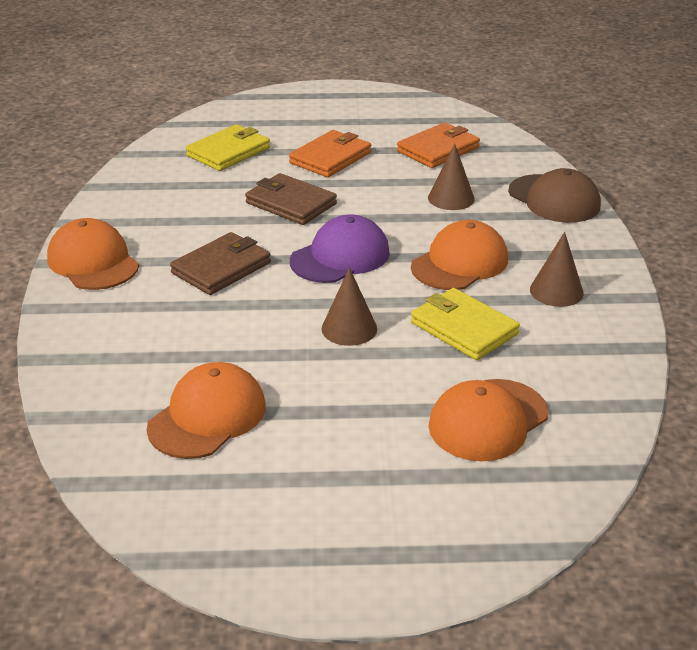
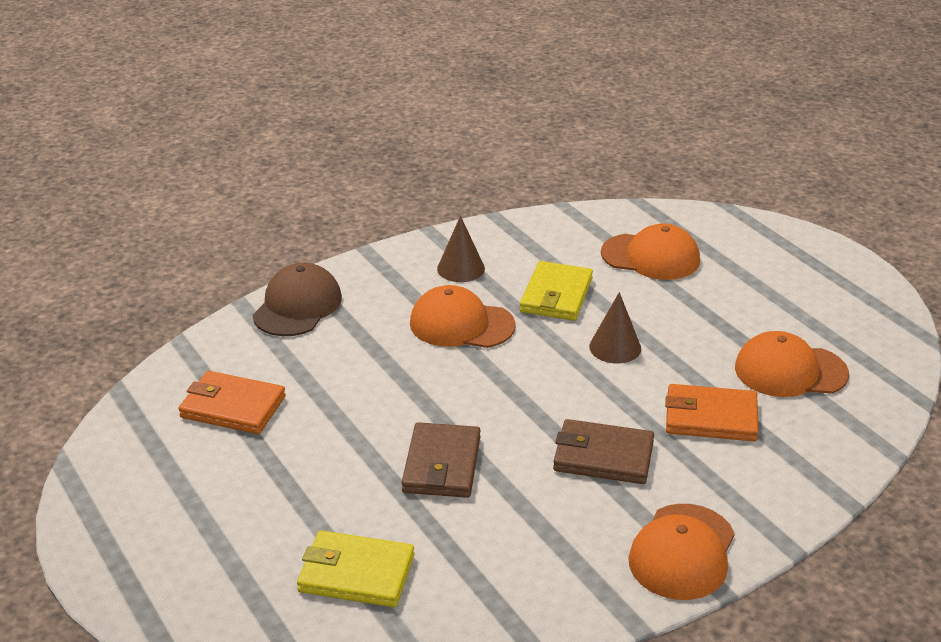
camera: 120 degrees left, 0 degrees up
(330, 158) = (311, 479): orange wallet -> orange wallet (710, 417)
(340, 257) = (514, 392): purple cap -> none
(451, 198) = (343, 364): brown cone -> none

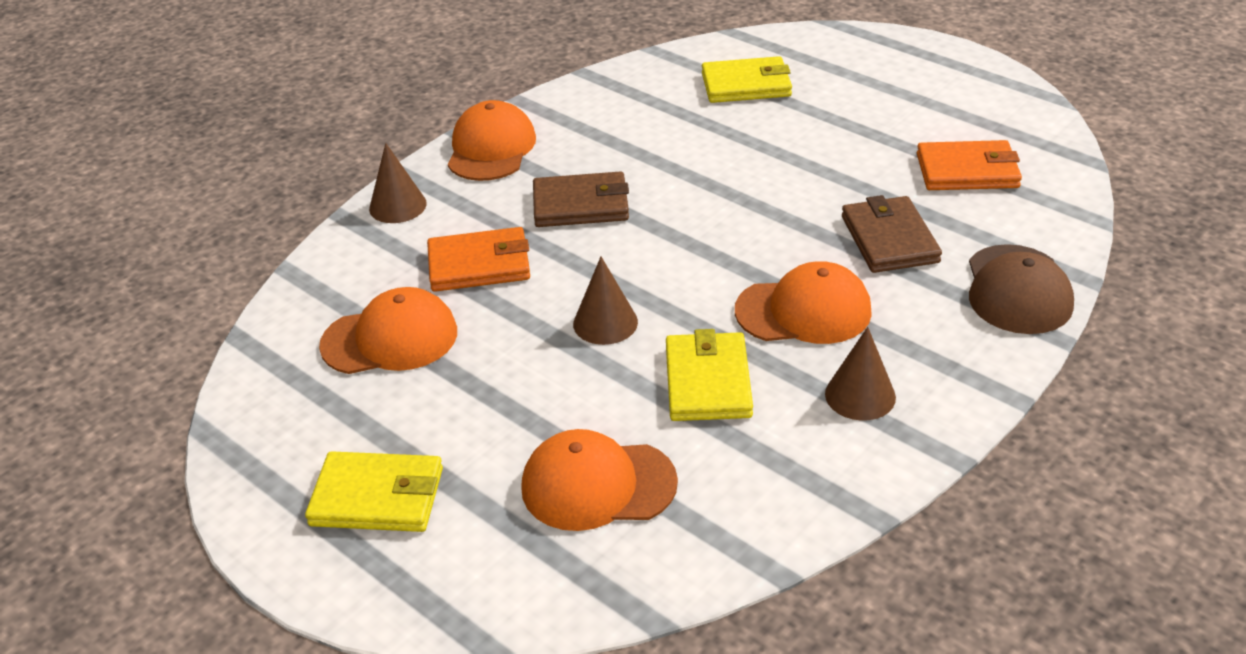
camera: 165 degrees right, 5 degrees up
(442, 465) = (729, 166): brown wallet -> brown wallet (889, 239)
(789, 499) = (397, 206): none -> brown cone
(793, 277) = (377, 497): none -> yellow wallet

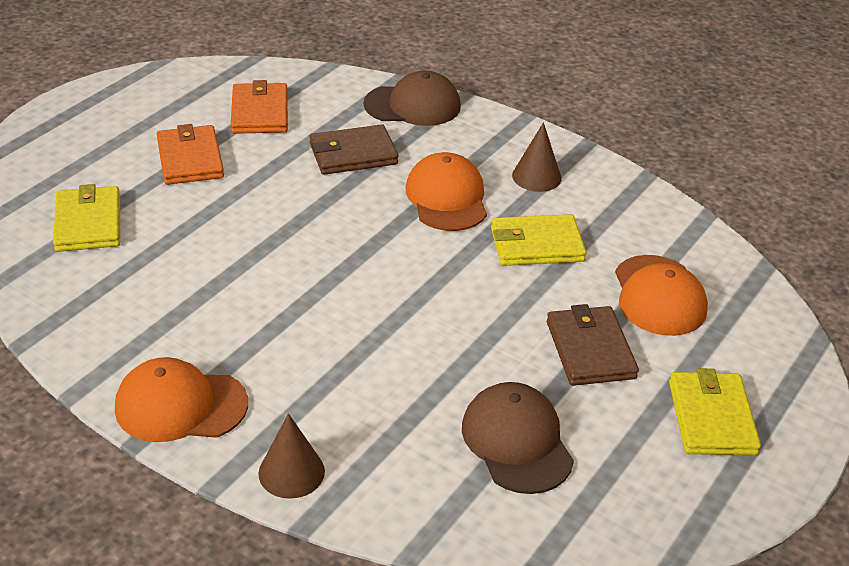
camera: 100 degrees left, 0 degrees up
(390, 339) = (517, 441): orange cap -> brown cap
(479, 264) = (397, 391): orange wallet -> orange wallet (190, 159)
(581, 205) = (296, 327): brown wallet -> brown wallet (590, 350)
(605, 323) = (474, 301): brown cone -> none

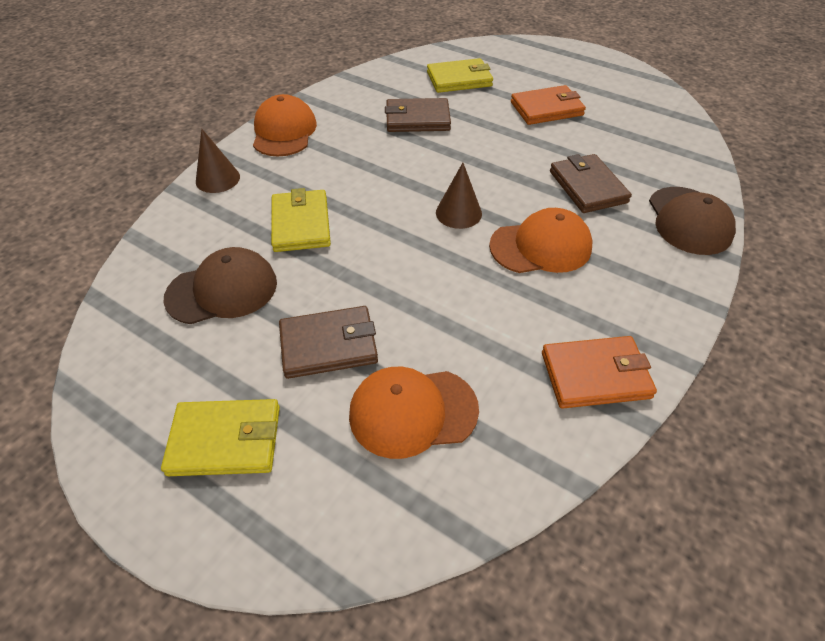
camera: 90 degrees right, 10 degrees up
(183, 268) = (417, 119): none -> brown wallet
(259, 112) = (626, 134): orange wallet -> orange wallet (595, 375)
(536, 176) = (601, 314): brown cone -> brown cone (458, 213)
(536, 245) = (482, 310): yellow wallet -> yellow wallet (301, 224)

